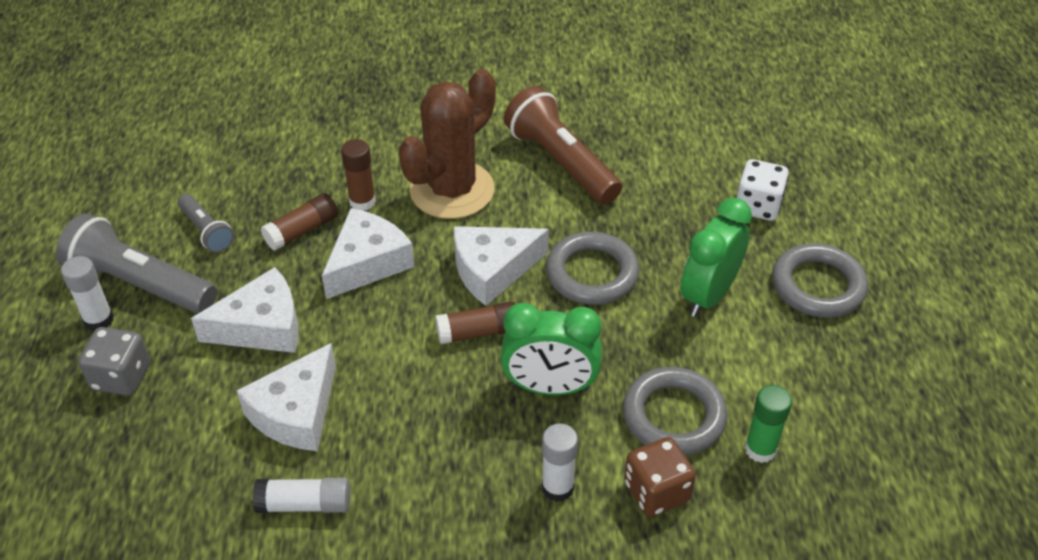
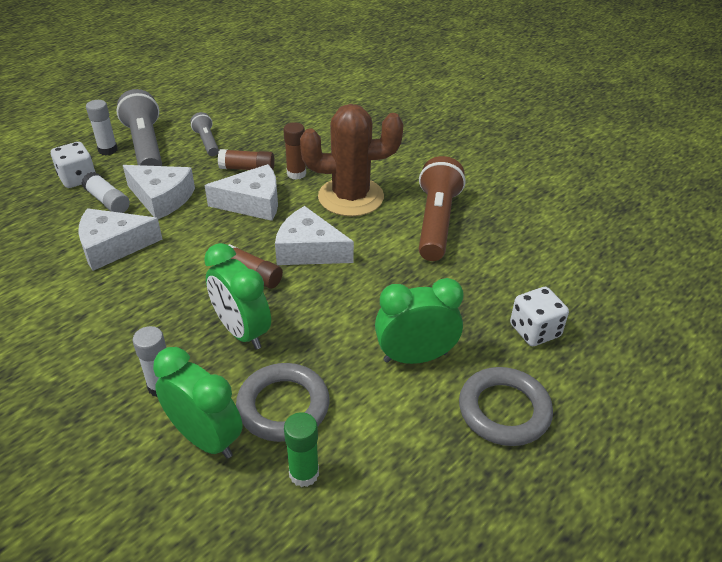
camera: 45 degrees right, 5 degrees down
(121, 377) = (78, 178): grey dice -> white dice
(206, 231) = (207, 142): grey flashlight -> grey flashlight turned 150 degrees clockwise
(304, 504) = (49, 290): white glue stick -> white glue stick (108, 201)
(592, 273) = (361, 291): grey ring -> none
(656, 491) = (206, 438): brown dice -> green clock

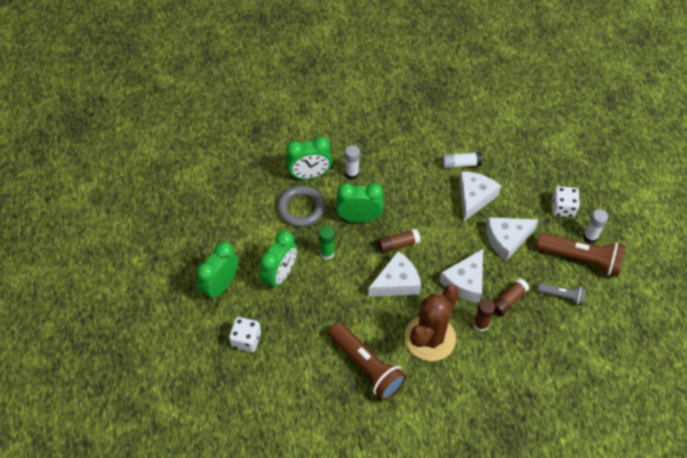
camera: 130 degrees right, 15 degrees up
(108, 201) = (524, 213): white glue stick -> white glue stick (460, 164)
(145, 146) = (580, 259): grey flashlight -> brown flashlight
(304, 473) = (263, 196): green glue stick -> green glue stick (327, 253)
(504, 410) = (221, 285): grey ring -> green clock

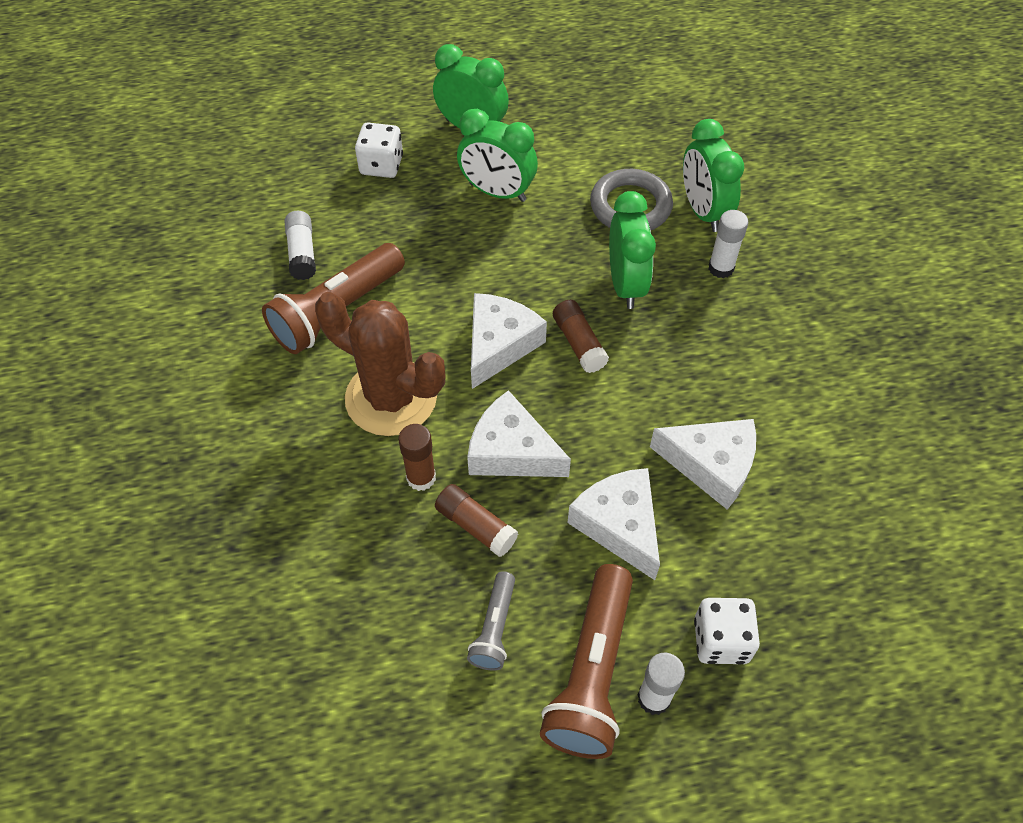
camera: 85 degrees right, 0 degrees up
(327, 253) = (547, 246): green glue stick -> none
(396, 282) = (499, 345): white cheese -> white cheese turned 120 degrees counterclockwise
(460, 164) = (790, 440): white glue stick -> white glue stick (302, 253)

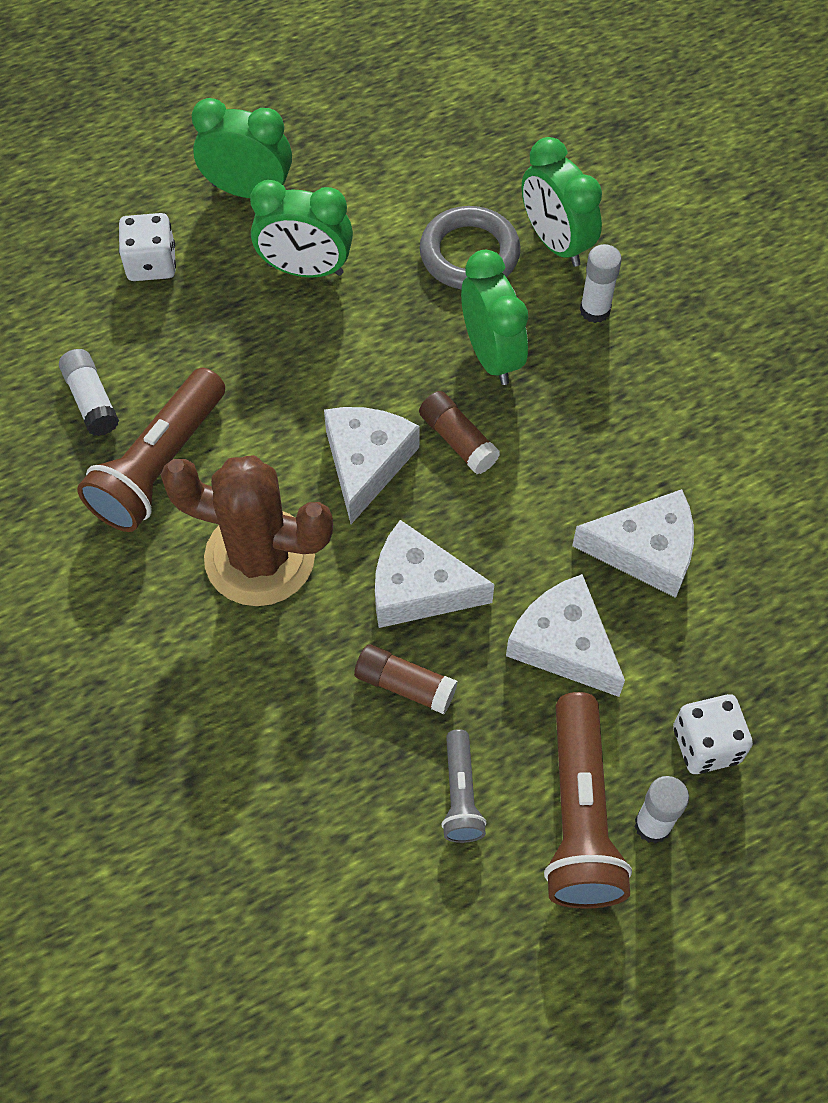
camera: 15 degrees left, 5 degrees up
(421, 478) = (325, 644): brown glue stick -> none

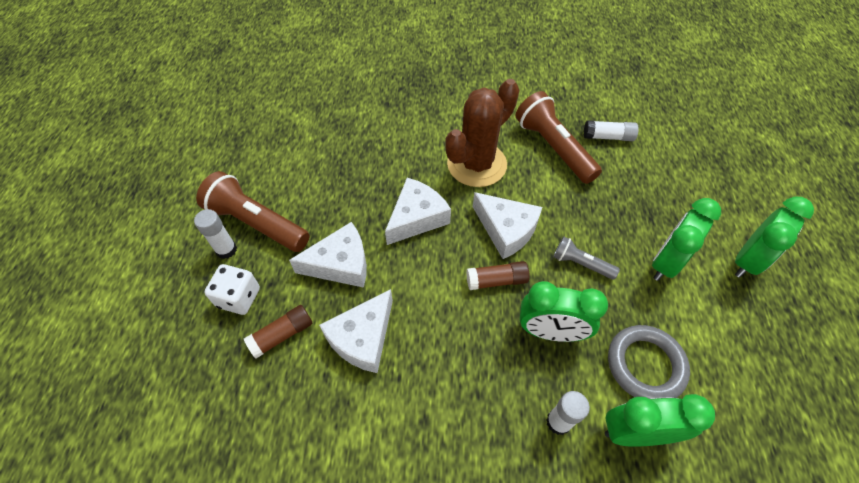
camera: 120 degrees right, 5 degrees down
(151, 263) = (697, 192): white dice -> none
(405, 685) = (371, 189): brown glue stick -> brown glue stick (282, 335)
(461, 795) = (305, 185): grey flashlight -> grey flashlight (581, 264)

